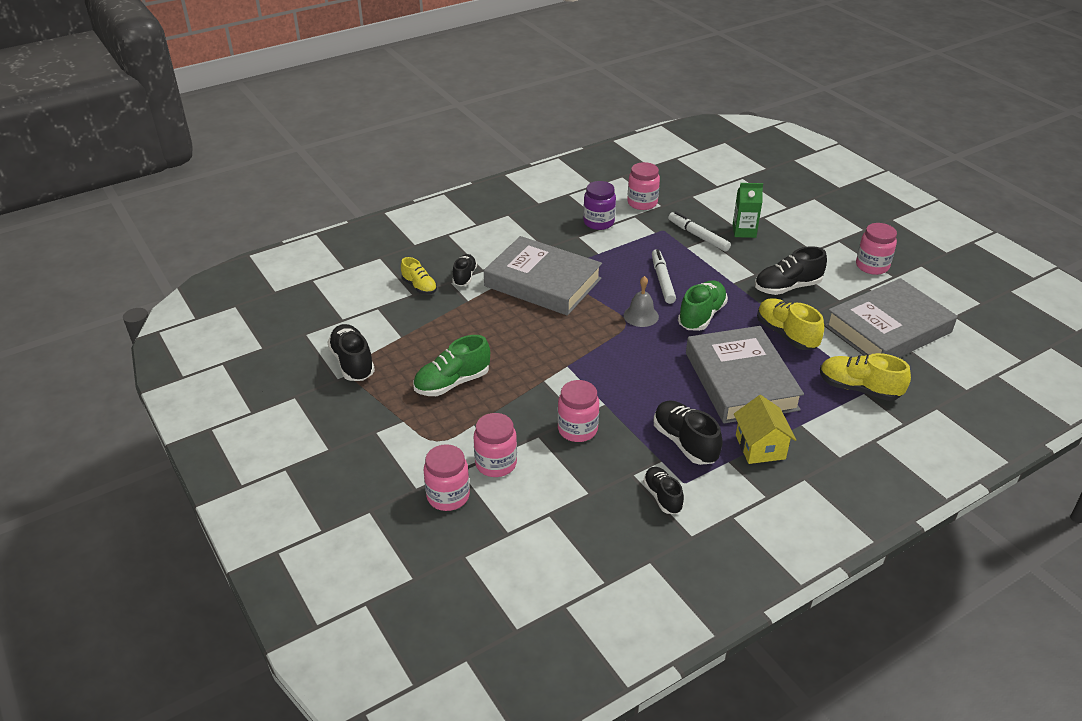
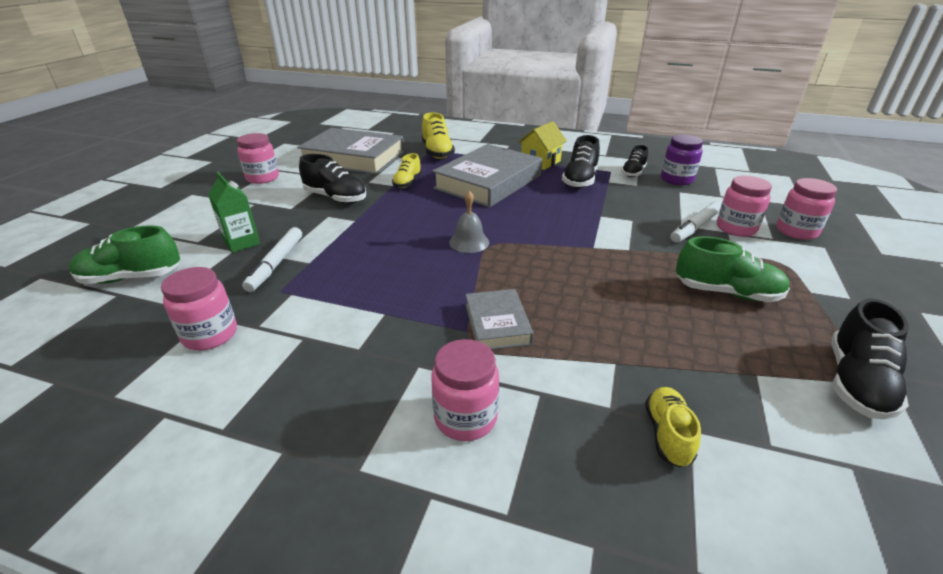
camera: 130 degrees left, 5 degrees down
(464, 277) = (580, 401): black shoe -> none
(543, 282) = (497, 324): grey book -> grey book, size x0.50
(577, 429) = (644, 214): pink jar -> pink jar (465, 418)
(598, 222) = (302, 348): purple jar -> purple jar (676, 180)
(662, 280) = (394, 253): white marker -> white marker (695, 227)
(701, 316) = (428, 217): green shoe -> green shoe (131, 278)
(786, 334) = (407, 183): yellow shoe -> yellow shoe, size x0.64

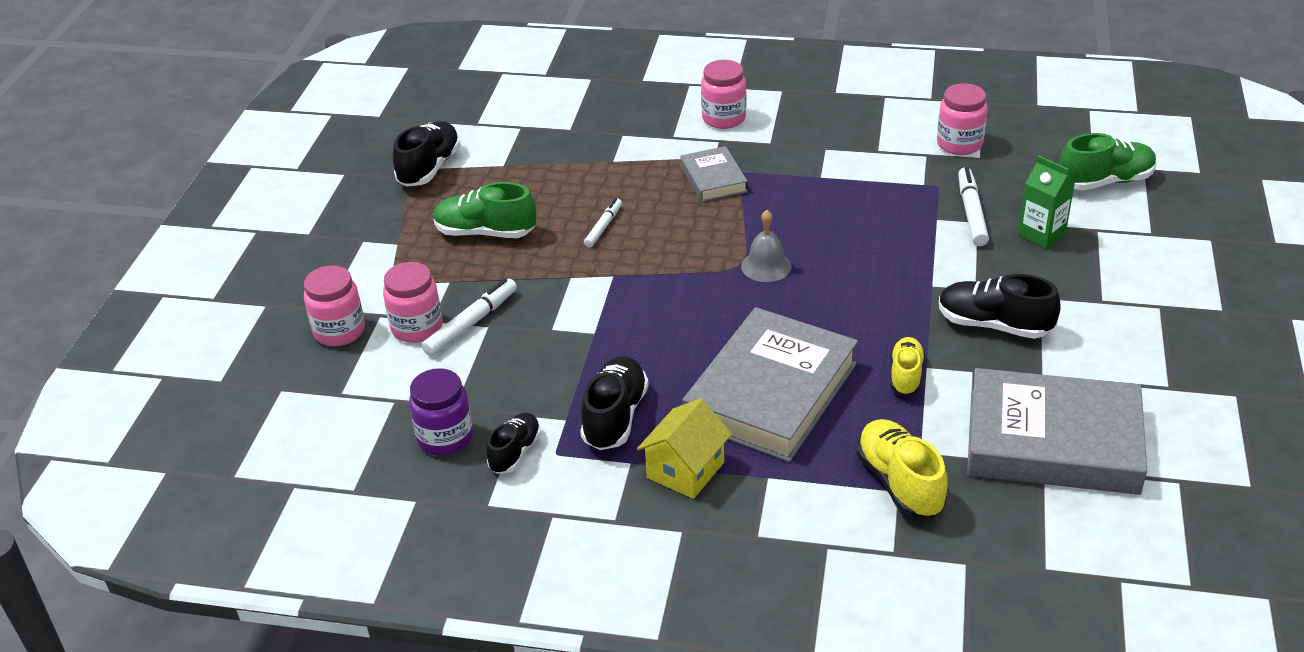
camera: 175 degrees right, 5 degrees up
(262, 178) = (1157, 359): pink jar -> none
(610, 286) = (603, 227): none -> white marker
(667, 434) = (586, 125): yellow shoe -> none

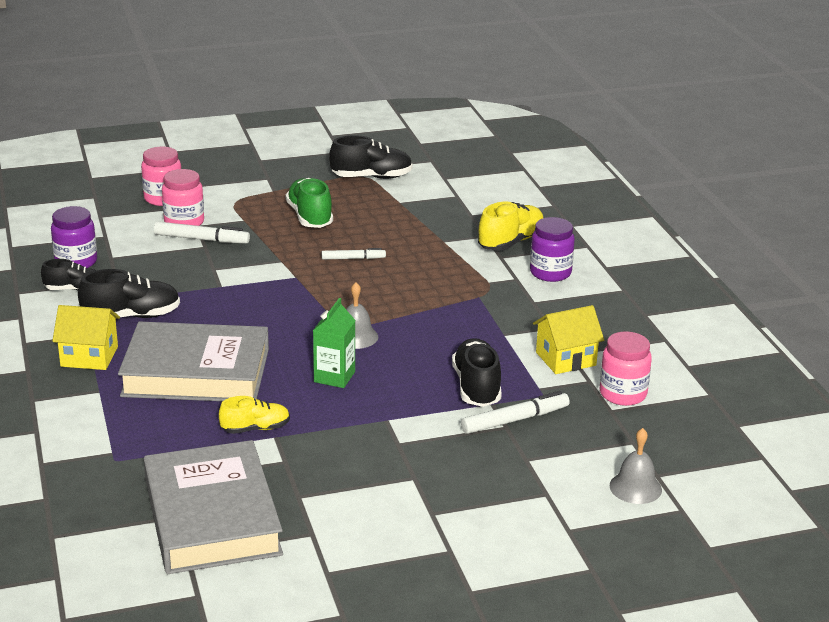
camera: 60 degrees right, 10 degrees down
(713, 179) = (457, 288): grey book -> none
(724, 118) = (550, 273): pink jar -> purple jar
(884, 156) = (566, 359): none -> yellow house
(899, 483) = (121, 450): yellow shoe -> yellow shoe (511, 242)
(993, 325) = (353, 460): black shoe -> black shoe (476, 387)
(1041, 234) = (512, 464): green carton -> green carton (334, 377)
(1105, 181) = (635, 487): green shoe -> grey bell

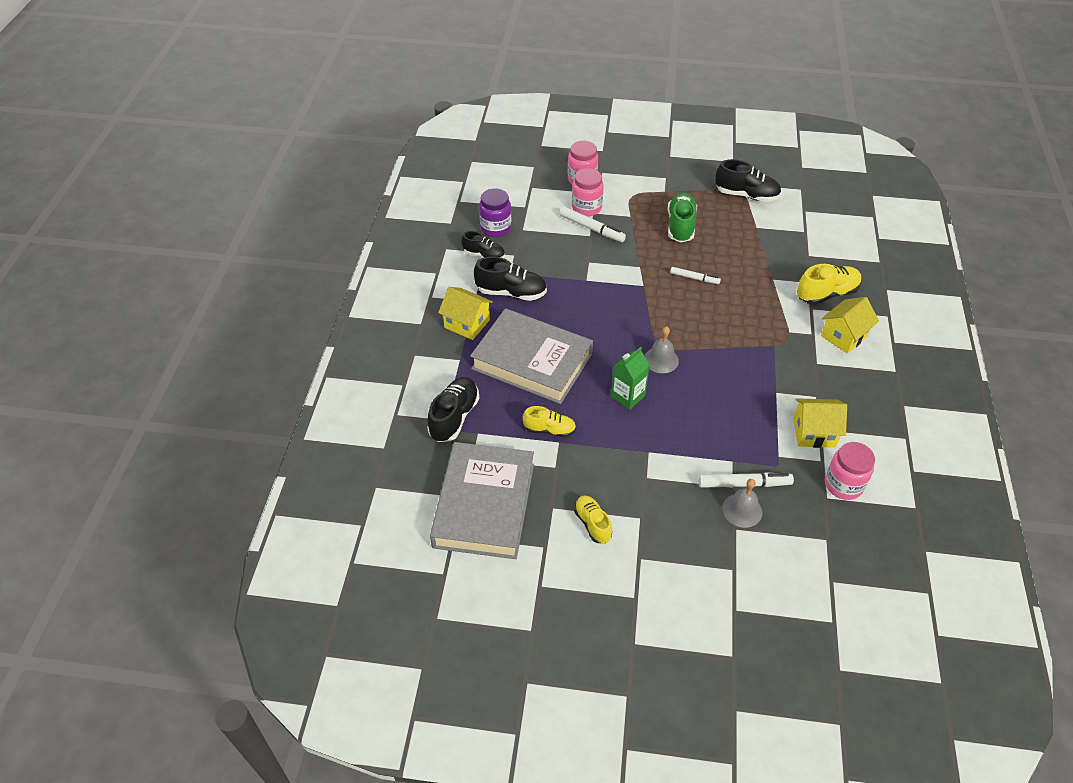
camera: 25 degrees right, 20 degrees up
(359, 499) = (592, 524): none -> yellow shoe
(476, 387) = (729, 440): black shoe -> black shoe (454, 417)
(550, 273) = (844, 336): purple jar -> yellow house
(635, 487) = (807, 586): grey bell -> grey bell (742, 510)

